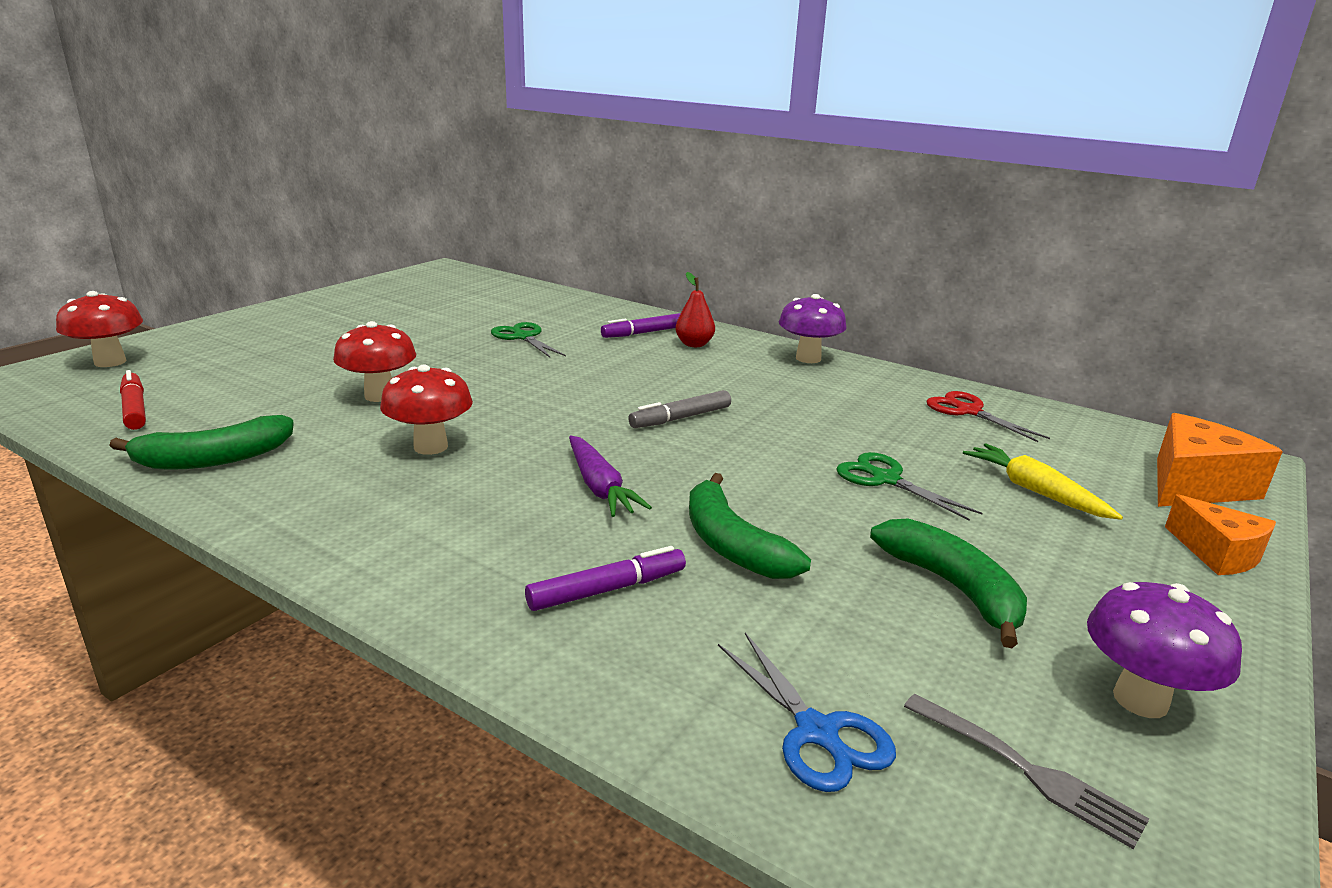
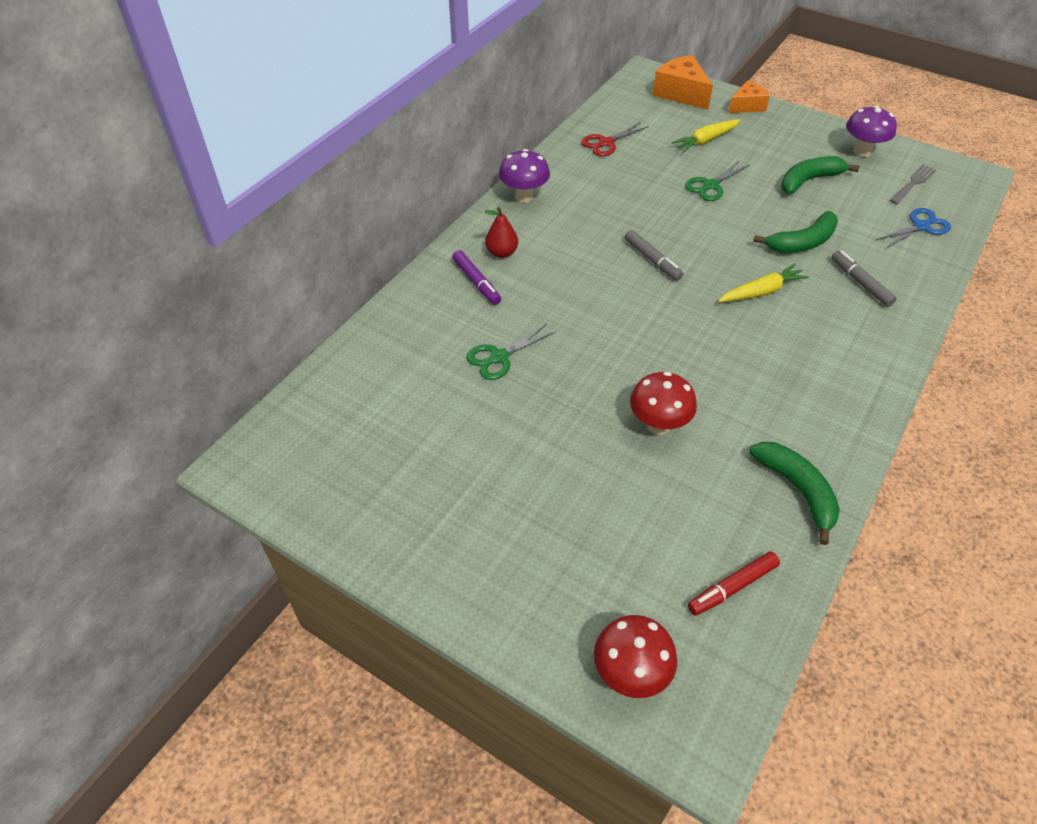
camera: 90 degrees left, 25 degrees up
(430, 447) = (737, 375): red mushroom -> none
(599, 487) = (761, 291): purple carrot -> yellow carrot
(607, 590) = (860, 283): purple marker -> grey marker

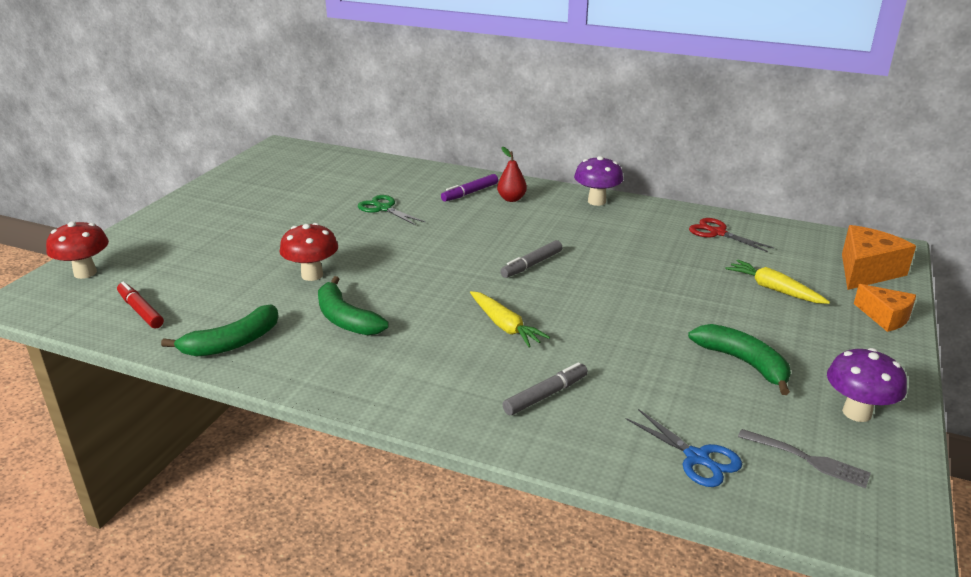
camera: 80 degrees right, 20 degrees down
(710, 186) = (681, 294): green scissors -> none
(802, 242) = (606, 354): green banana -> green banana (345, 319)

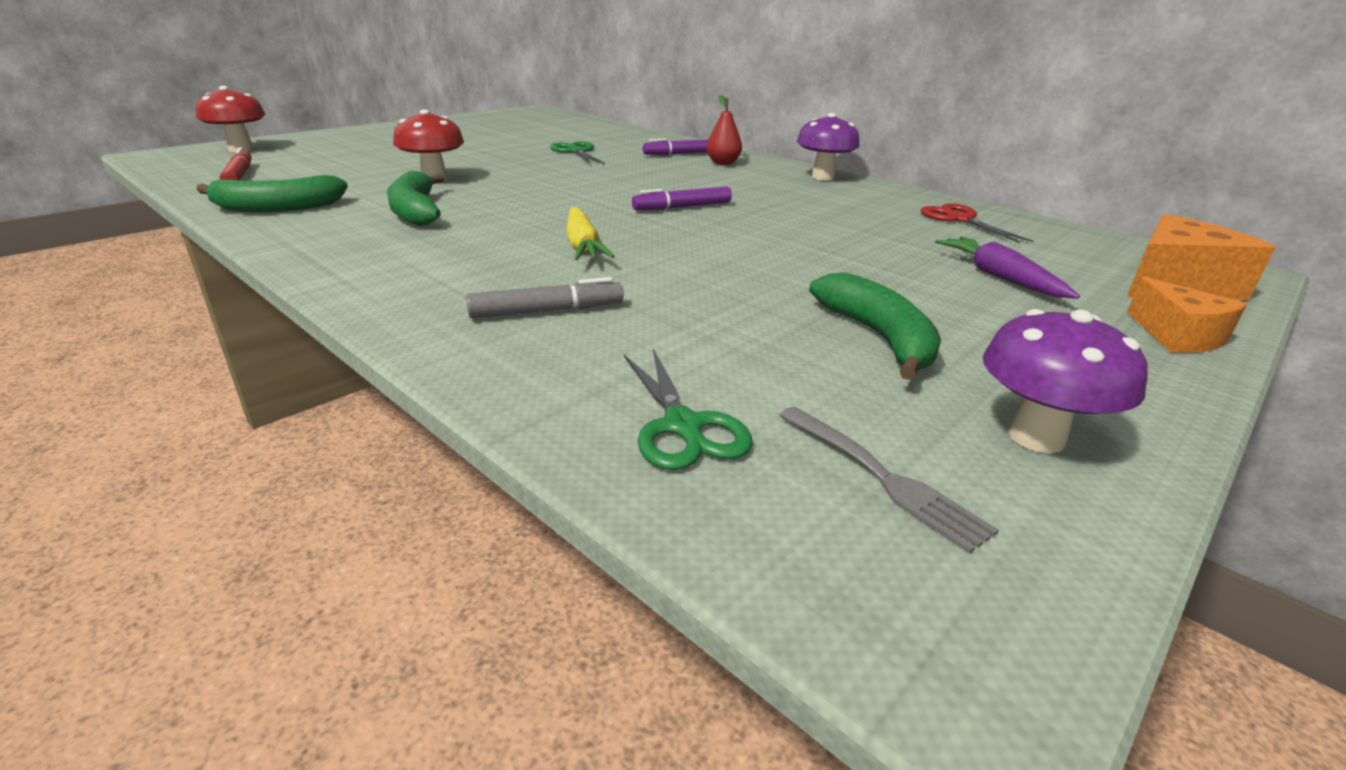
camera: 20 degrees right, 0 degrees up
(531, 265) = (682, 207): grey marker -> purple marker
(697, 458) = (683, 427): blue scissors -> green scissors
(774, 289) = (999, 277): yellow carrot -> purple carrot

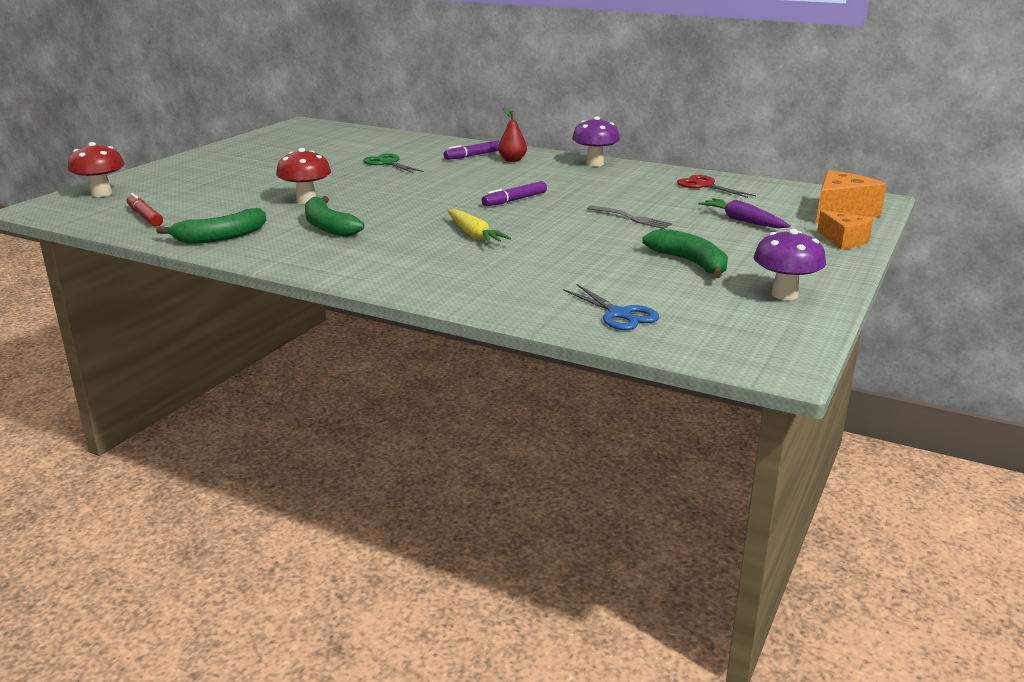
camera: 15 degrees left, 5 degrees down
(547, 311) = (495, 275): grey marker -> none
(683, 427) = (619, 314): green scissors -> blue scissors
(883, 477) = (723, 319): grey fork -> grey fork (631, 218)

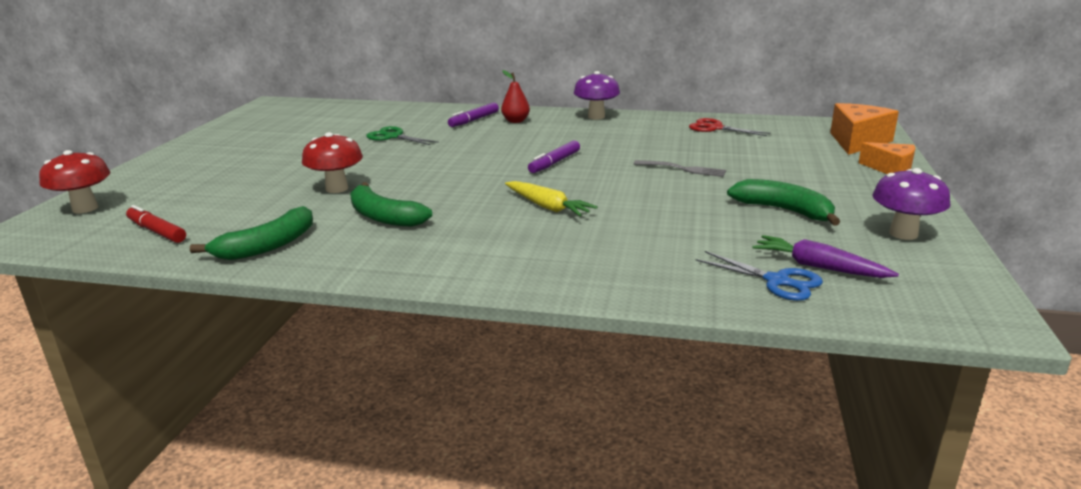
camera: 15 degrees left, 0 degrees up
(743, 221) = (784, 160): purple carrot -> purple carrot (818, 267)

